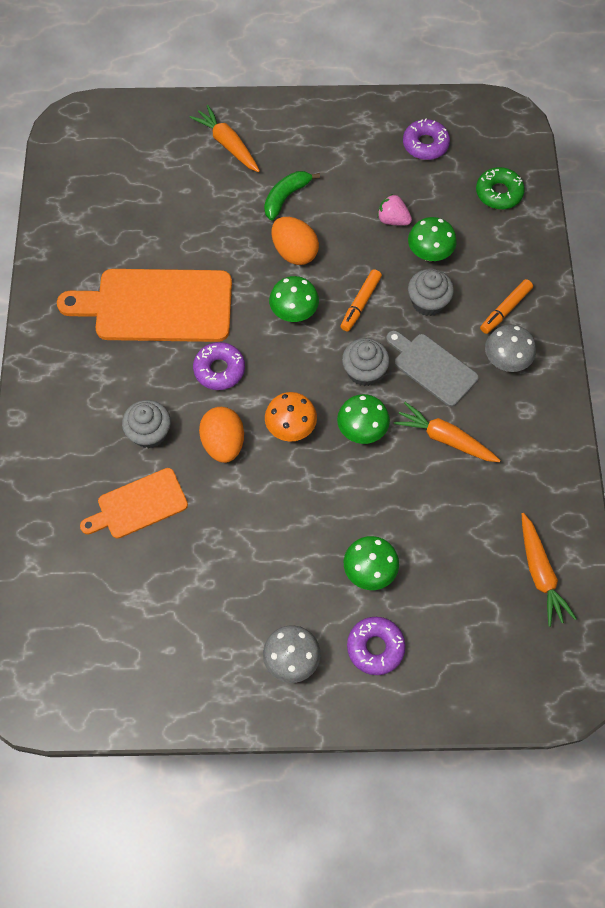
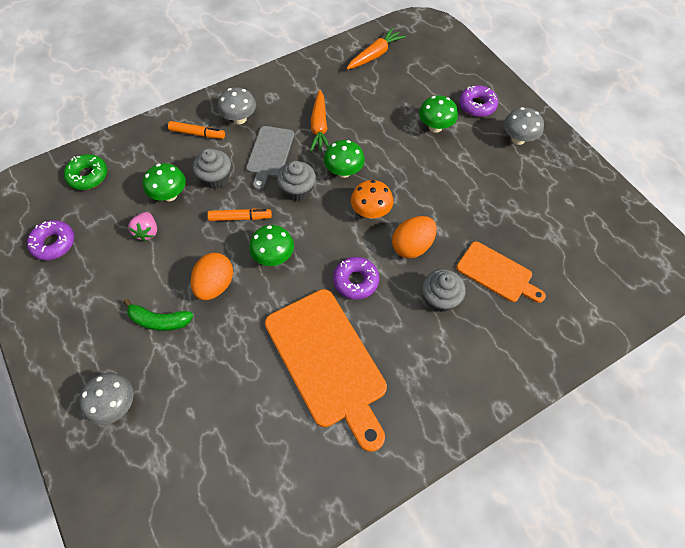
camera: 120 degrees left, 5 degrees down
(227, 144) = (116, 405): orange carrot -> grey mushroom

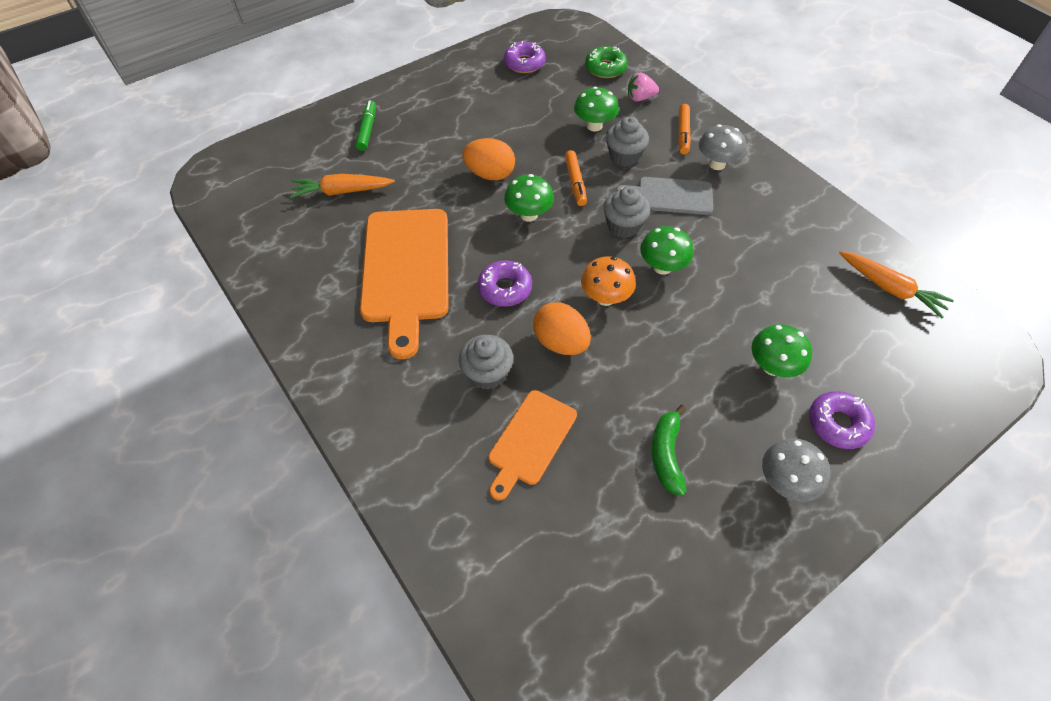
camera: 85 degrees right, 5 degrees down
(116, 405) = (367, 130): grey mushroom -> green marker
(147, 232) = (546, 118): pink strawberry -> pink strawberry (640, 98)
(159, 320) = (448, 142): green banana -> green banana (666, 454)
(319, 127) = (728, 237): orange carrot -> orange carrot (342, 191)
(327, 361) = (406, 270): orange cutting board -> orange cutting board turned 60 degrees counterclockwise

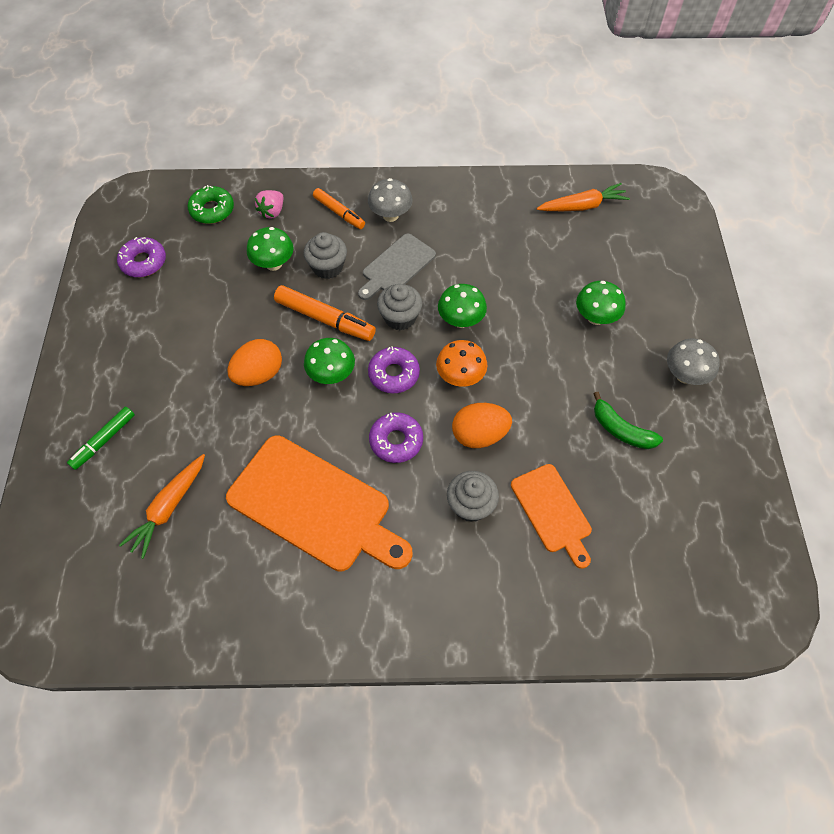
camera: 55 degrees left, 5 degrees up
(367, 130) = (104, 441): green marker -> green marker turned 90 degrees counterclockwise
(575, 182) = (325, 319): orange marker -> orange marker, size x1.53
(837, 424) = (662, 315): purple donut -> purple donut (394, 374)

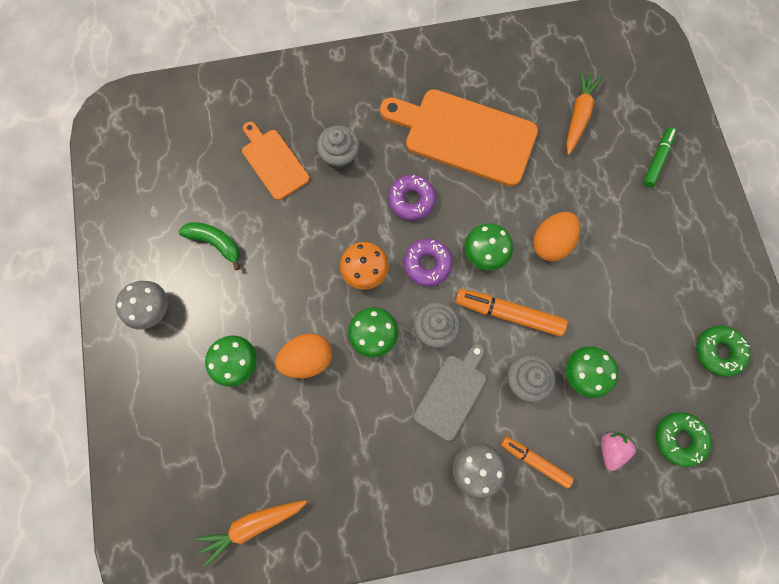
camera: 170 degrees right, 15 degrees up
(143, 262) = (718, 351): purple donut -> green donut
(479, 435) = (340, 217): orange egg -> orange egg (307, 358)

